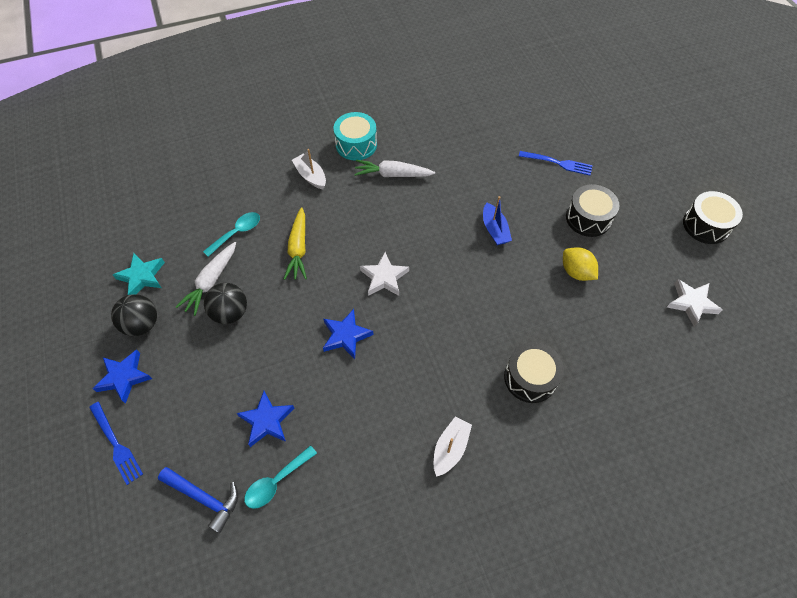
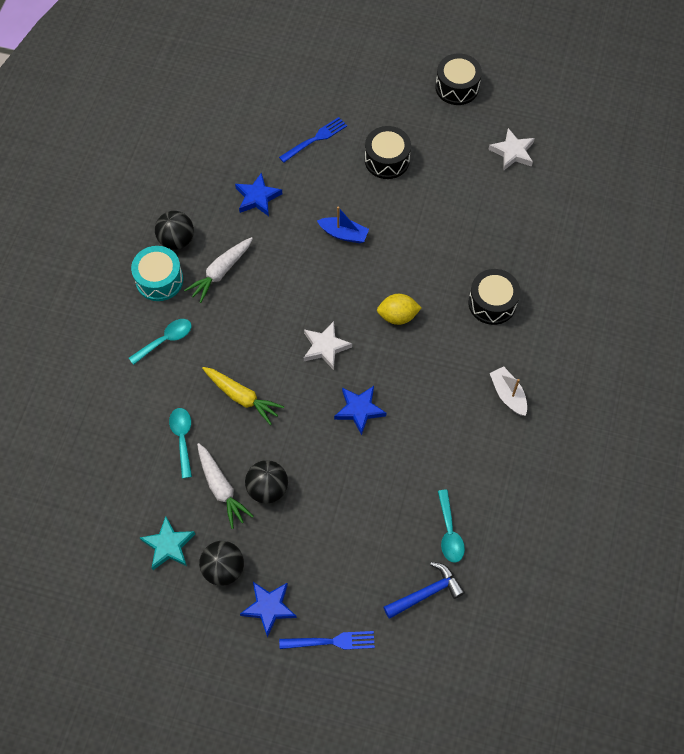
camera: 55 degrees left, 5 degrees up
(267, 421) = (393, 512): blue star -> blue star (257, 197)
(311, 176) = (165, 340): white boat -> turquoise spoon
(396, 135) = (177, 240): none -> black ball
(576, 272) = (428, 206): yellow lemon -> yellow lemon (398, 316)

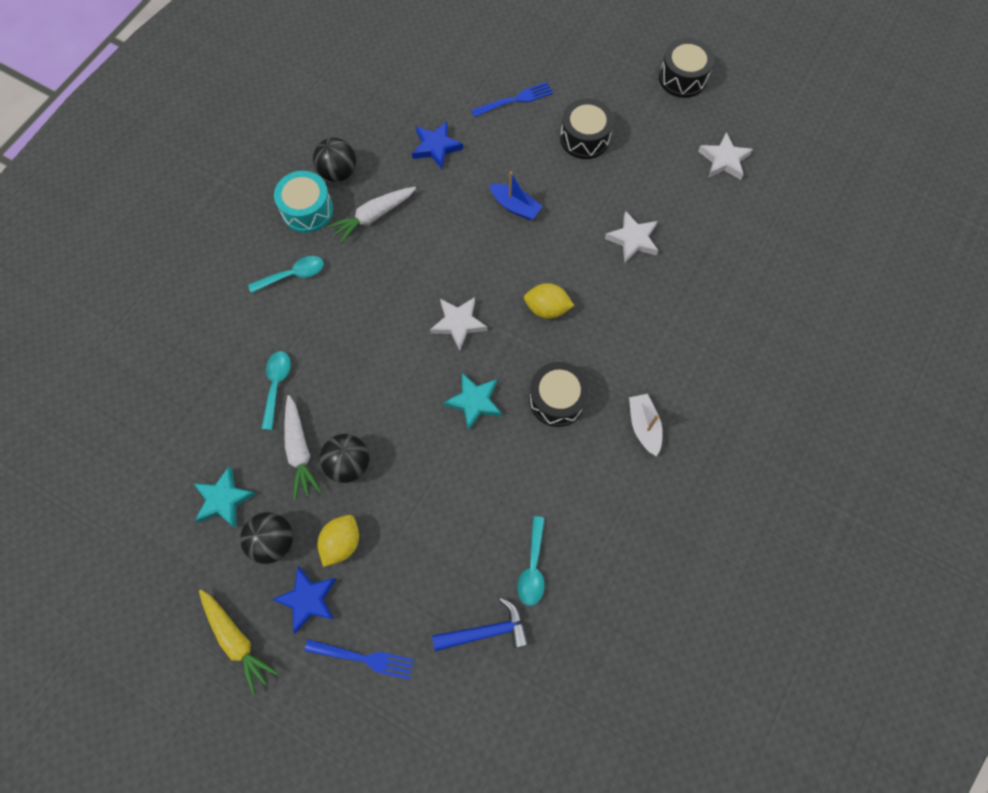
camera: 15 degrees right, 5 degrees up
(242, 397) = (353, 356): yellow carrot -> yellow carrot (236, 640)
(282, 554) = (342, 543): none -> yellow lemon
(359, 410) = (474, 402): blue star -> turquoise star
(454, 239) = (633, 239): none -> white star
(492, 303) = (655, 319): black drum -> black drum (557, 400)

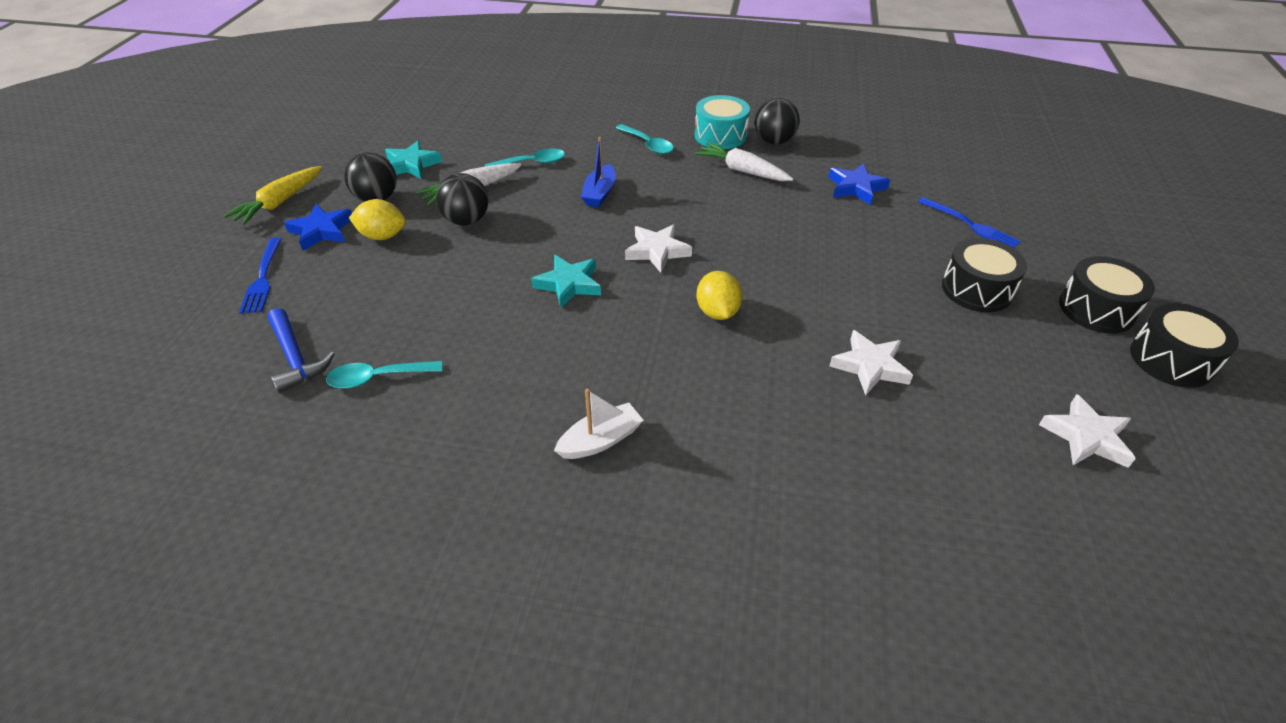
camera: 70 degrees right, 25 degrees down
(515, 206) = (832, 257): blue boat -> blue boat (599, 193)
(557, 400) = (601, 348): black drum -> black drum (1096, 309)

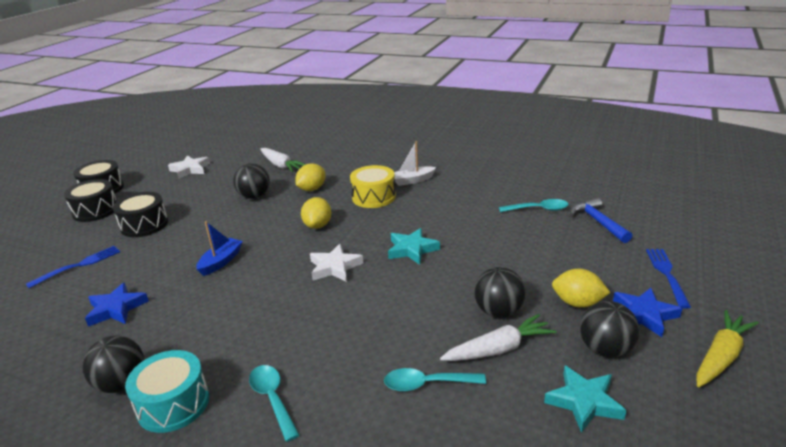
camera: 165 degrees left, 15 degrees down
(599, 193) = (360, 329): blue boat -> blue boat (221, 262)
(658, 384) = (373, 197): none -> yellow drum
(742, 171) = (198, 342): white carrot -> white carrot (281, 165)
(782, 395) = (312, 189): none -> yellow lemon
(870, 366) = (254, 196): white star -> black ball
(970, 225) = (78, 266): blue fork -> blue fork turned 75 degrees clockwise

